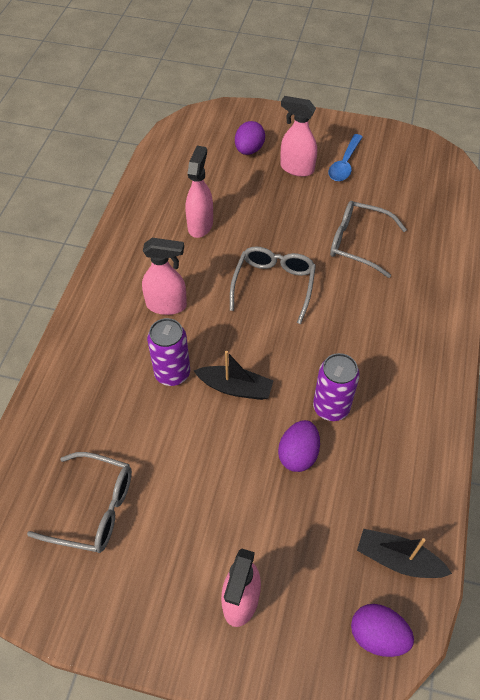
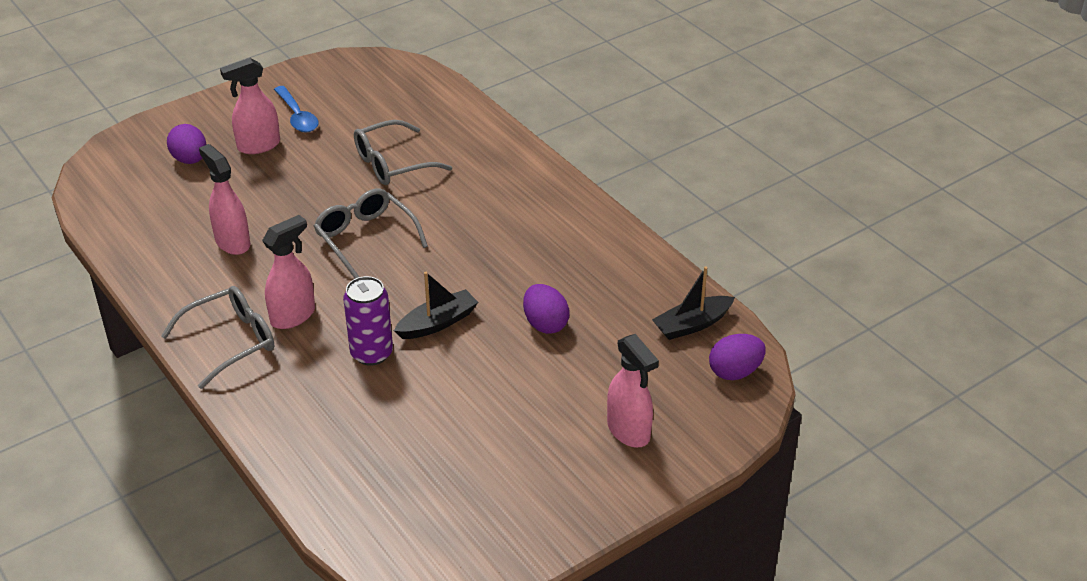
camera: 50 degrees left, 15 degrees down
(93, 508) = (443, 478): grey glasses -> grey glasses (229, 342)
(331, 407) = (527, 279): purple can -> none

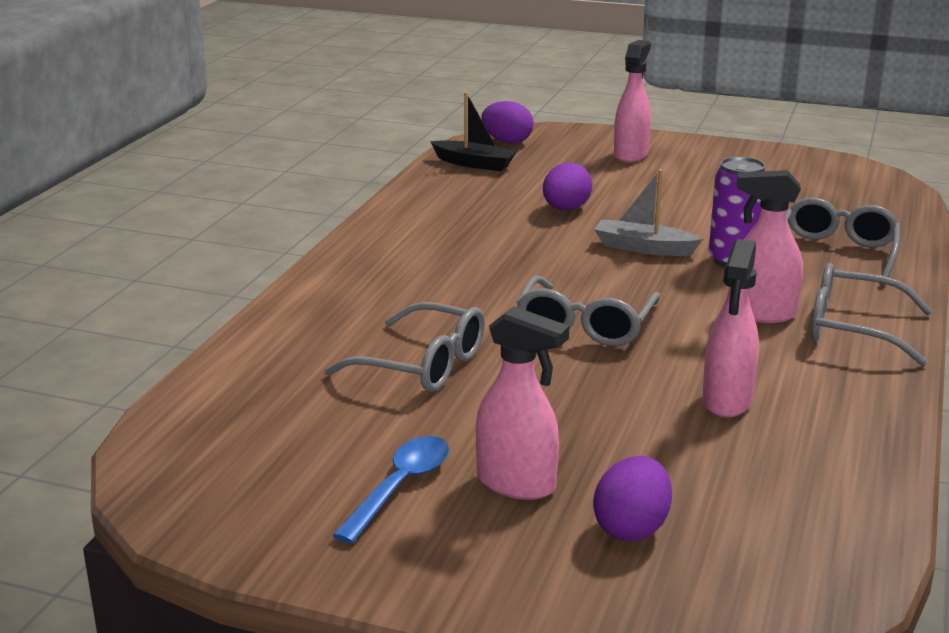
camera: 125 degrees left, 15 degrees down
(321, 413) = (835, 254): none -> grey glasses
(437, 323) = (643, 248): black boat -> grey boat

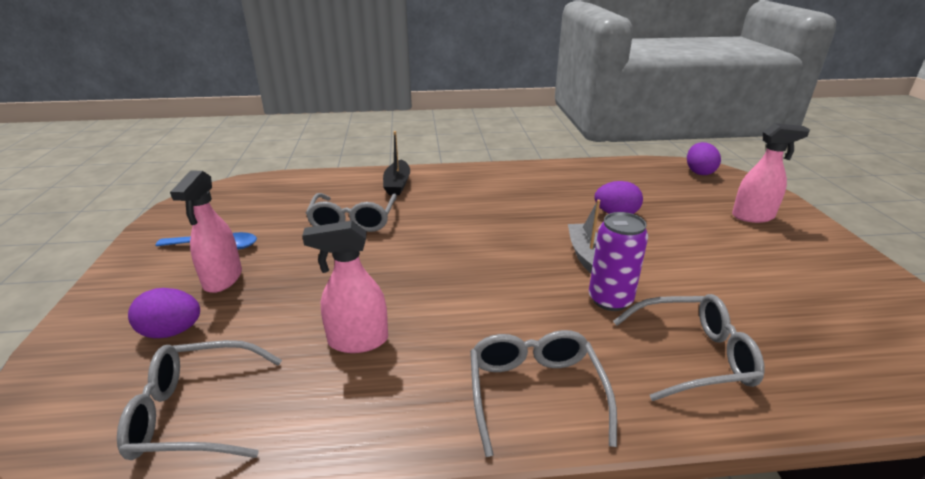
camera: 65 degrees right, 5 degrees up
(474, 164) = (645, 171): black boat -> black boat (397, 184)
(585, 325) = (440, 259): grey glasses -> grey glasses (197, 412)
(761, 314) = (520, 332): pink spray bottle -> none

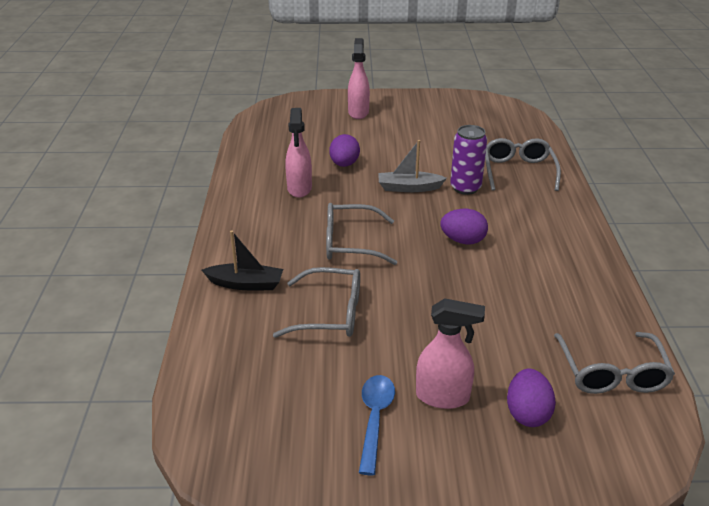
camera: 85 degrees left, 5 degrees up
(357, 341) = (523, 300): pink spray bottle -> pink spray bottle (299, 189)
(535, 394) = (560, 228): grey glasses -> grey glasses (351, 243)
(699, 172) = (275, 113): purple egg -> purple egg (463, 240)

